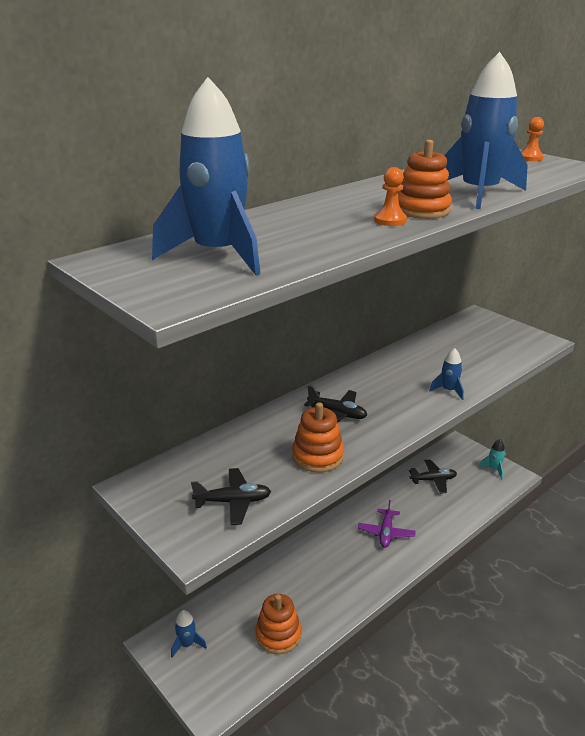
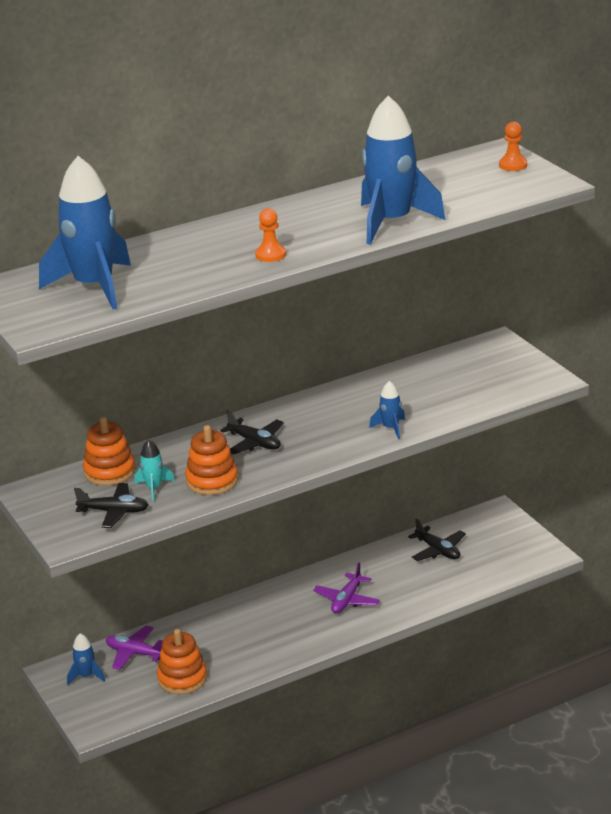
camera: 15 degrees right, 0 degrees up
(226, 611) = (135, 653): none -> purple plane
(422, 210) = (313, 243): orange stacking toy -> orange stacking toy (109, 472)
(433, 480) = (438, 550): black plane -> black plane turned 45 degrees clockwise
(494, 469) = (525, 545): turquoise rocket -> turquoise rocket (154, 488)

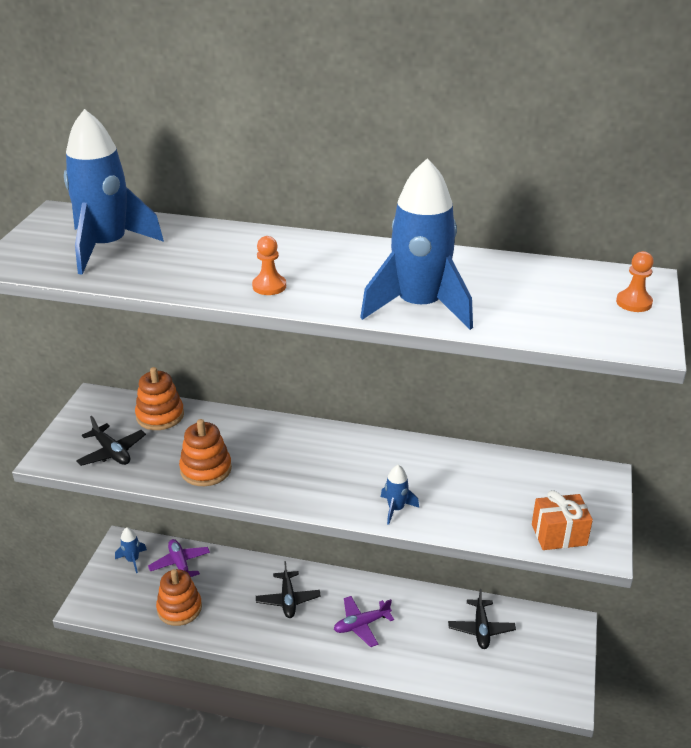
camera: 40 degrees right, 5 degrees up
(154, 488) = (163, 449): turquoise rocket -> none
(255, 443) = (282, 454): black plane -> black plane (288, 599)
(516, 386) = (559, 535): none -> orange gift

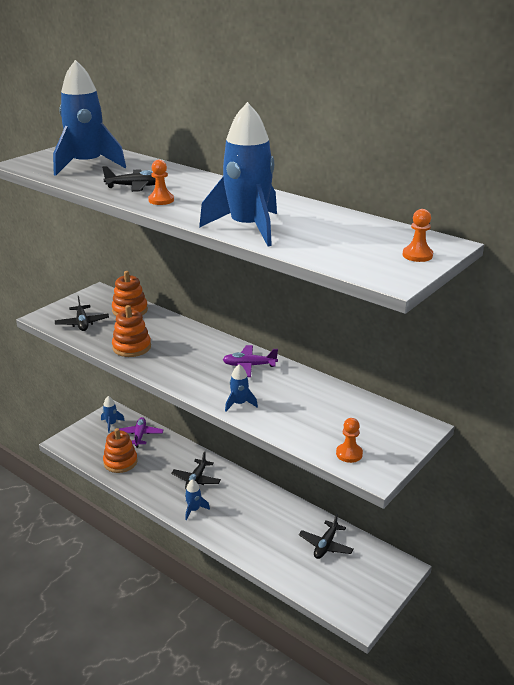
camera: 25 degrees right, 5 degrees down
(212, 270) = (135, 187): none -> black plane
(310, 639) = (194, 510): none -> blue rocket
(361, 625) = (237, 512): purple plane -> purple plane (249, 366)
(559, 535) = (349, 454): orange gift -> orange pawn

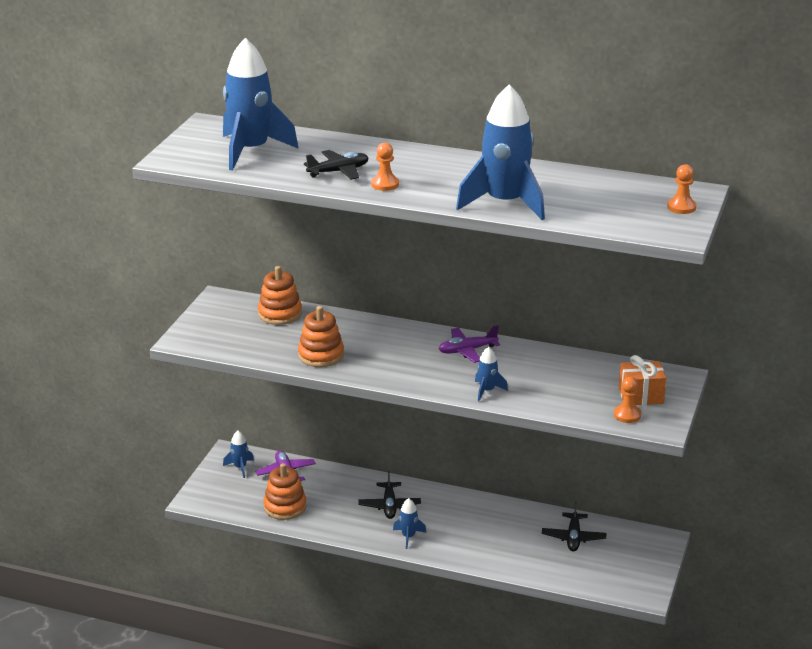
camera: 20 degrees left, 0 degrees up
(82, 323) = (237, 339): black plane -> none
(373, 438) = (641, 396): none -> orange gift

